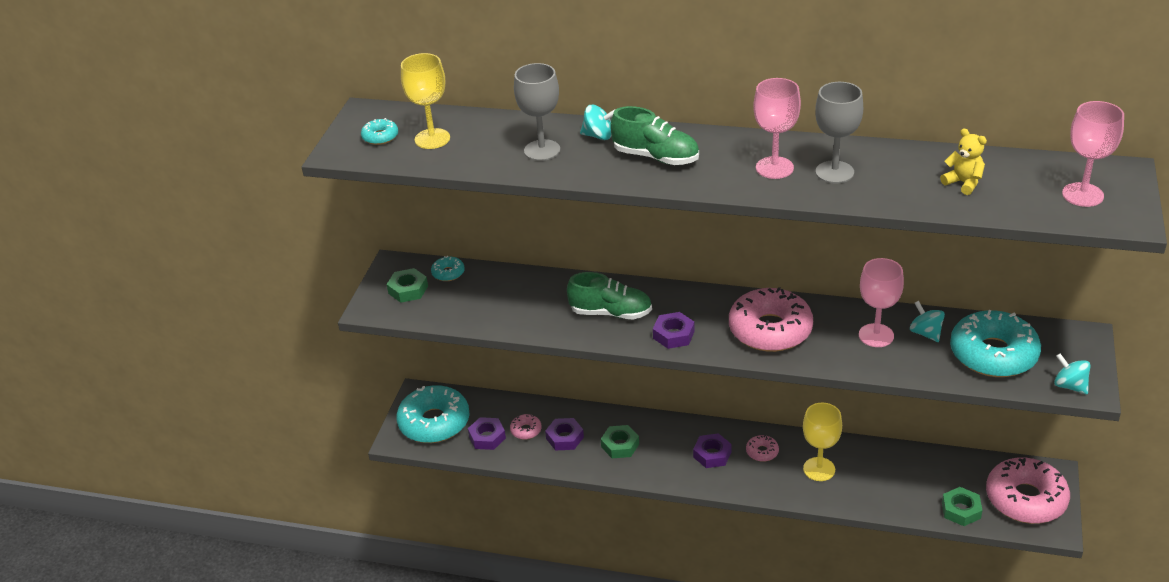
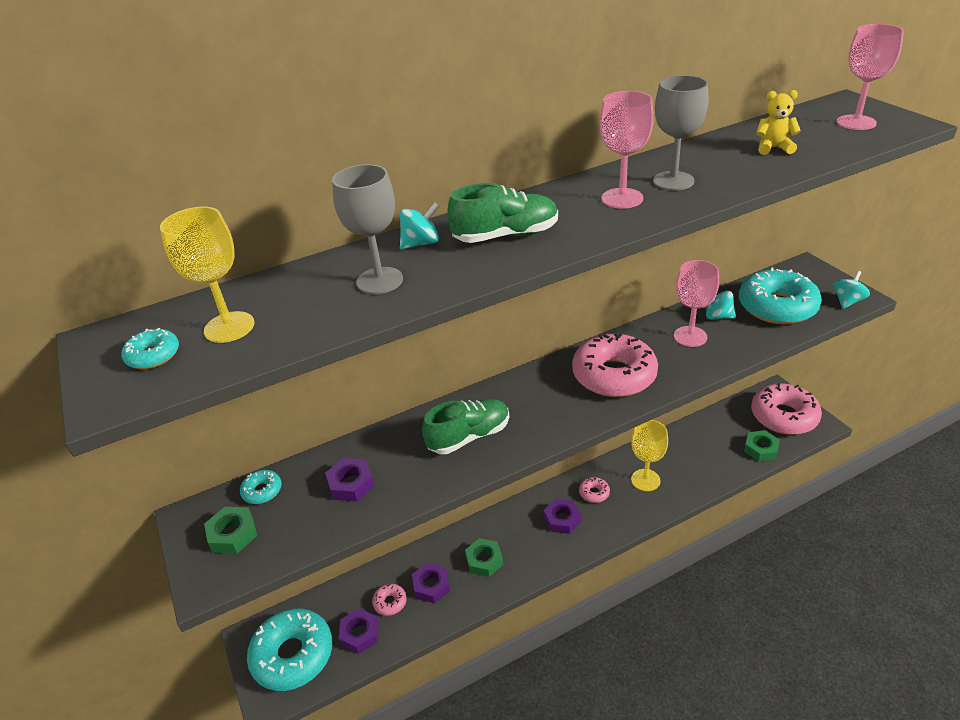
camera: 40 degrees left, 0 degrees up
(673, 335) = (545, 424): purple nut -> purple nut (351, 484)
(1069, 386) = (847, 301): turquoise spinning top -> turquoise spinning top turned 120 degrees clockwise

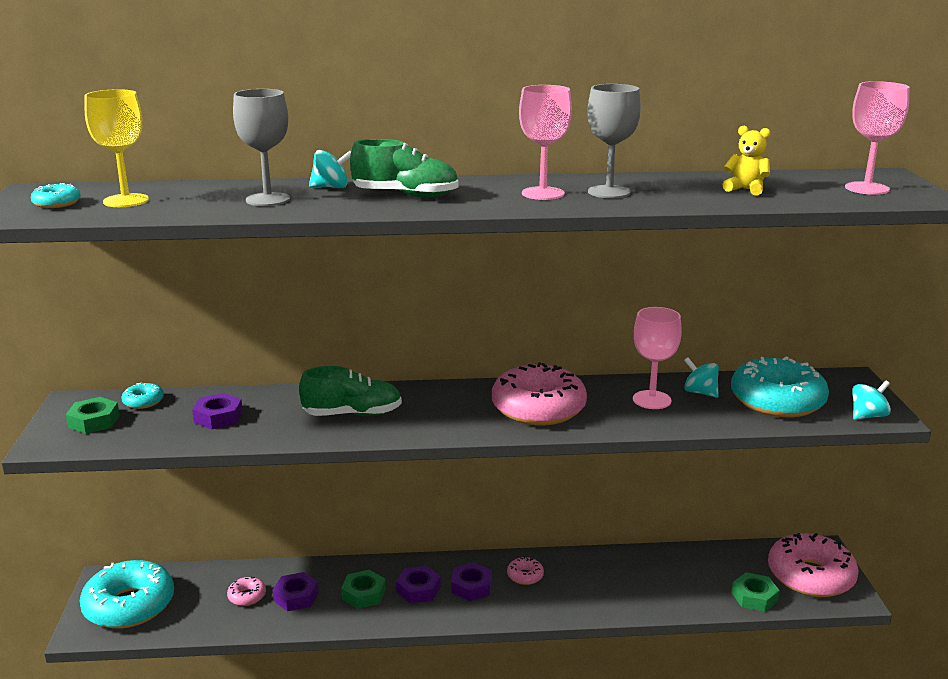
camera: 20 degrees right, 15 degrees down
(360, 634) = (200, 610): purple nut -> purple nut (418, 589)
(645, 480) = (592, 582): yellow goblet -> none

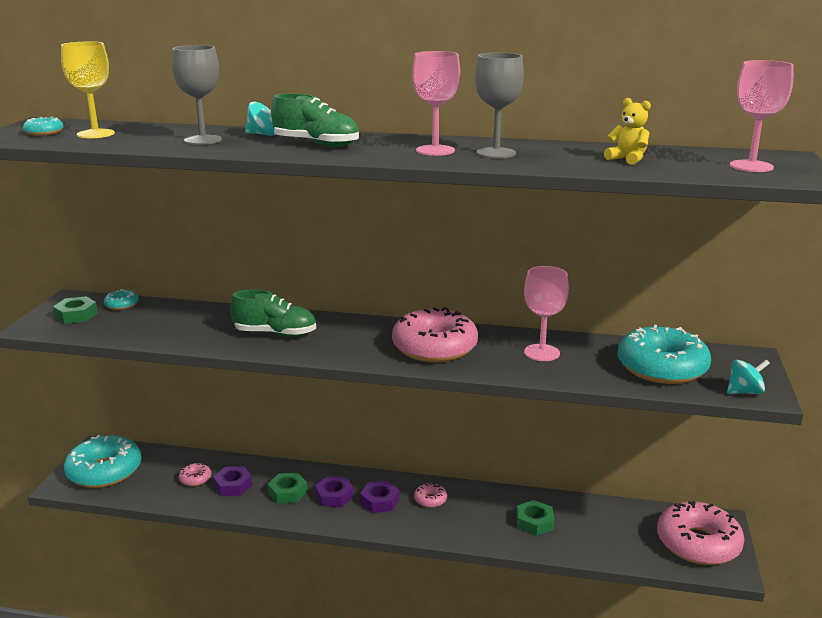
camera: 15 degrees right, 0 degrees up
(218, 417) = (169, 323): purple nut -> none
(700, 392) = (591, 352): turquoise spinning top -> none
(754, 597) = (633, 553): green nut -> green nut (534, 522)

